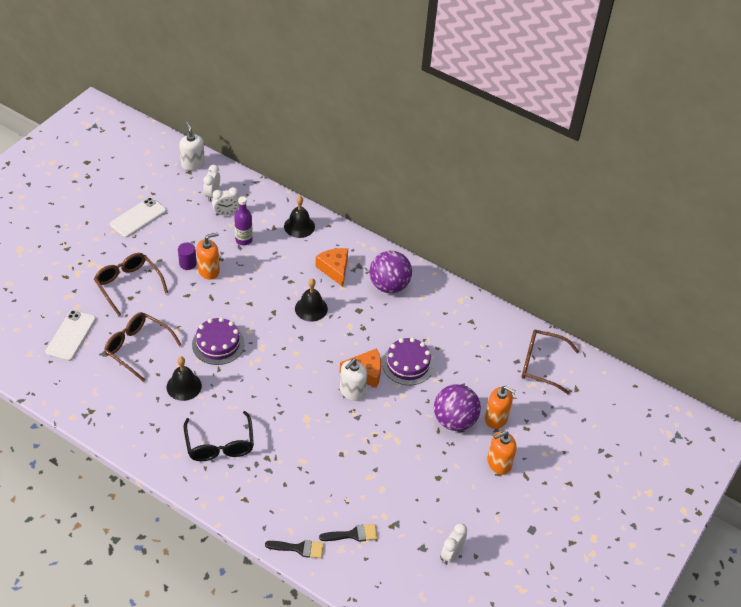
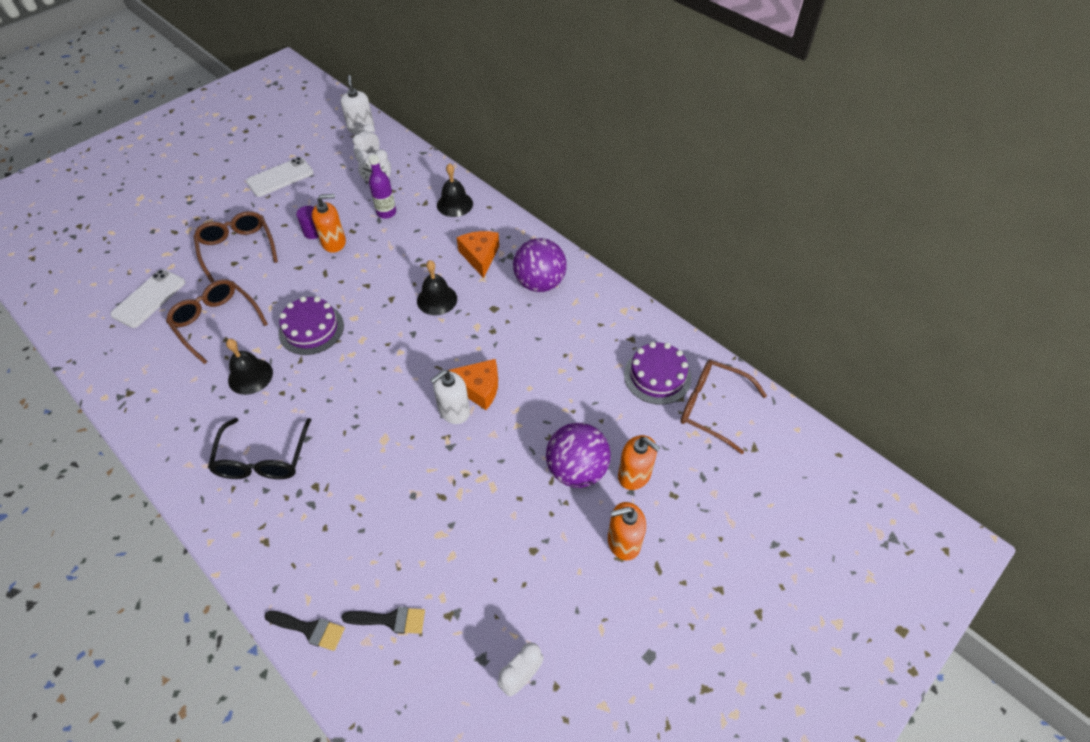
camera: 15 degrees right, 5 degrees up
(408, 364) = (535, 384): purple cake -> purple cake (657, 376)

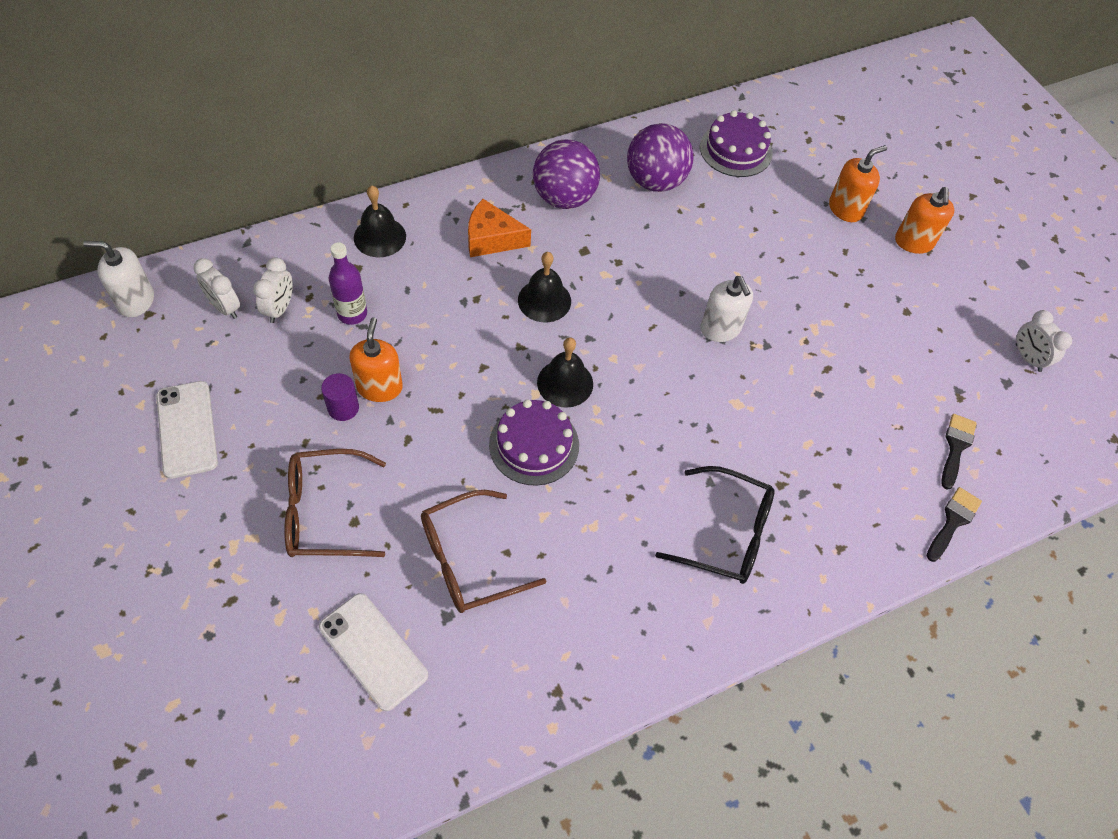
camera: 75 degrees left, 5 degrees up
(250, 376) = (588, 529): black bell -> black bell (565, 383)
(478, 388) = (697, 298): orange cheese -> none
(577, 470) = (827, 249): purple ball -> purple ball (655, 181)
(711, 407) = (787, 126): brown glasses -> none

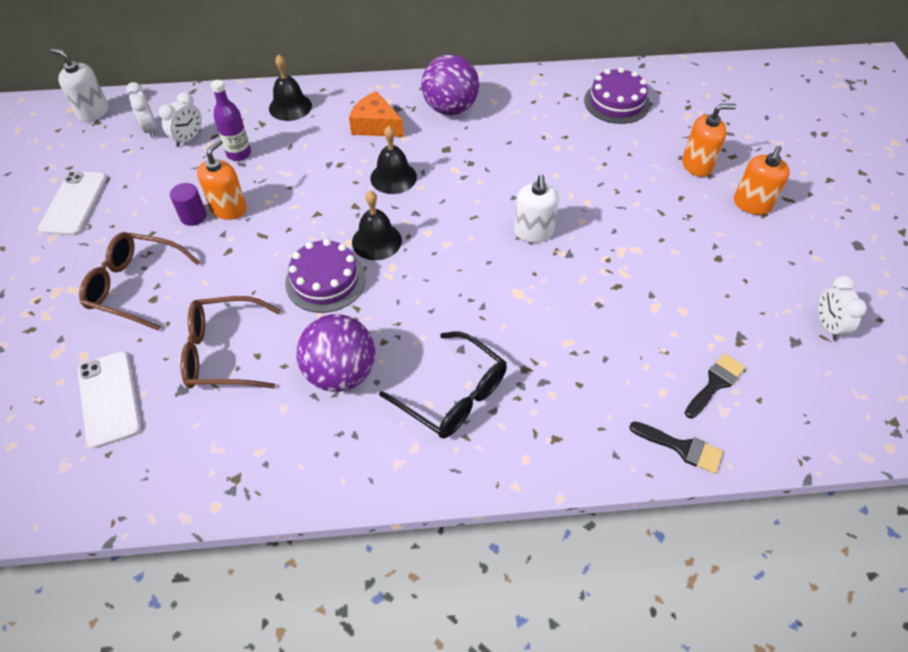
camera: 25 degrees right, 5 degrees down
(655, 181) = (533, 111): purple ball -> purple ball (341, 373)
(953, 521) = (681, 447): black brush -> black brush turned 60 degrees clockwise

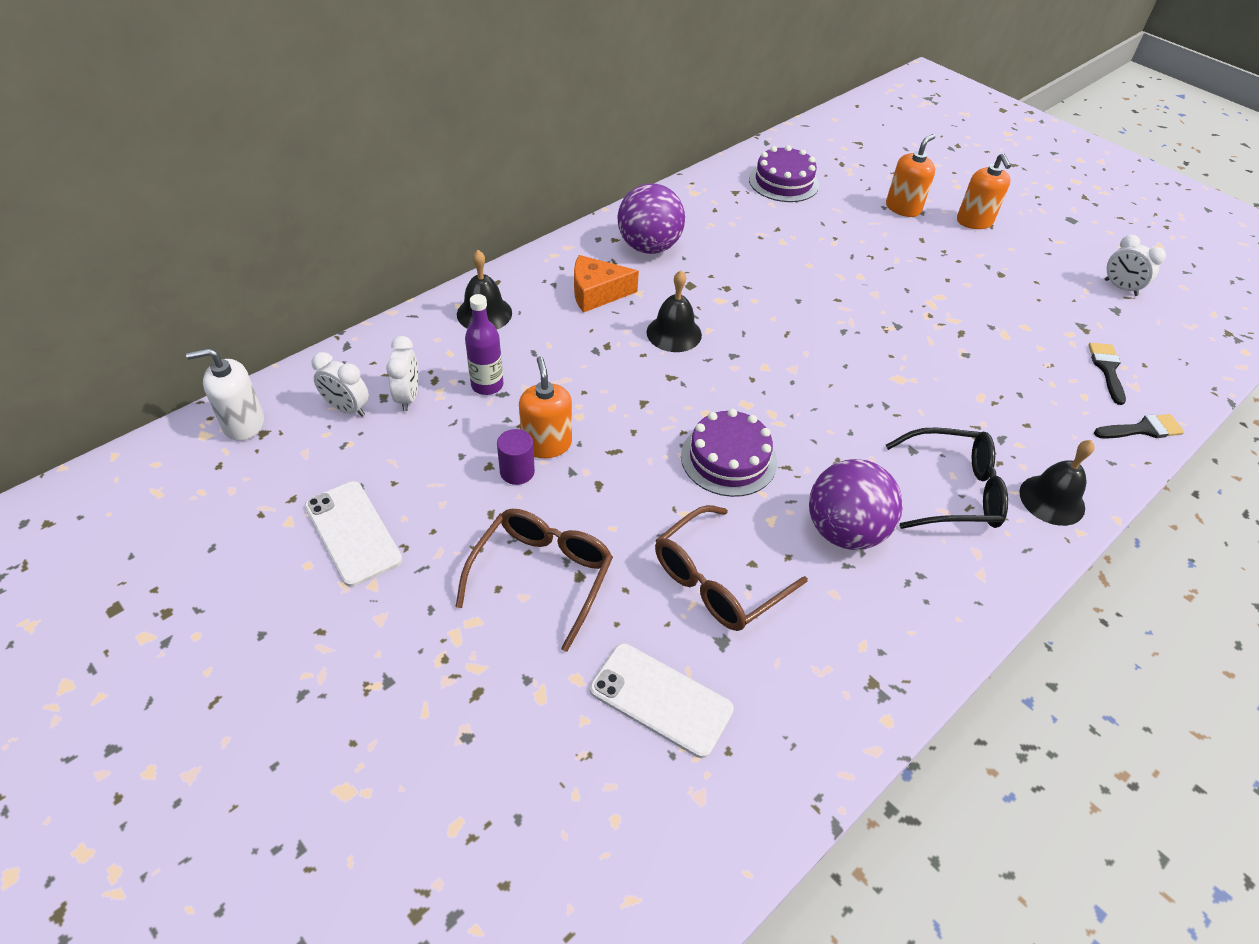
camera: 40 degrees left, 5 degrees down
(135, 286) = (542, 575): brown glasses -> brown glasses turned 135 degrees clockwise
(376, 241) = (730, 398): black bell -> black bell (1052, 500)
(533, 232) = (849, 321): white soap dispenser -> none

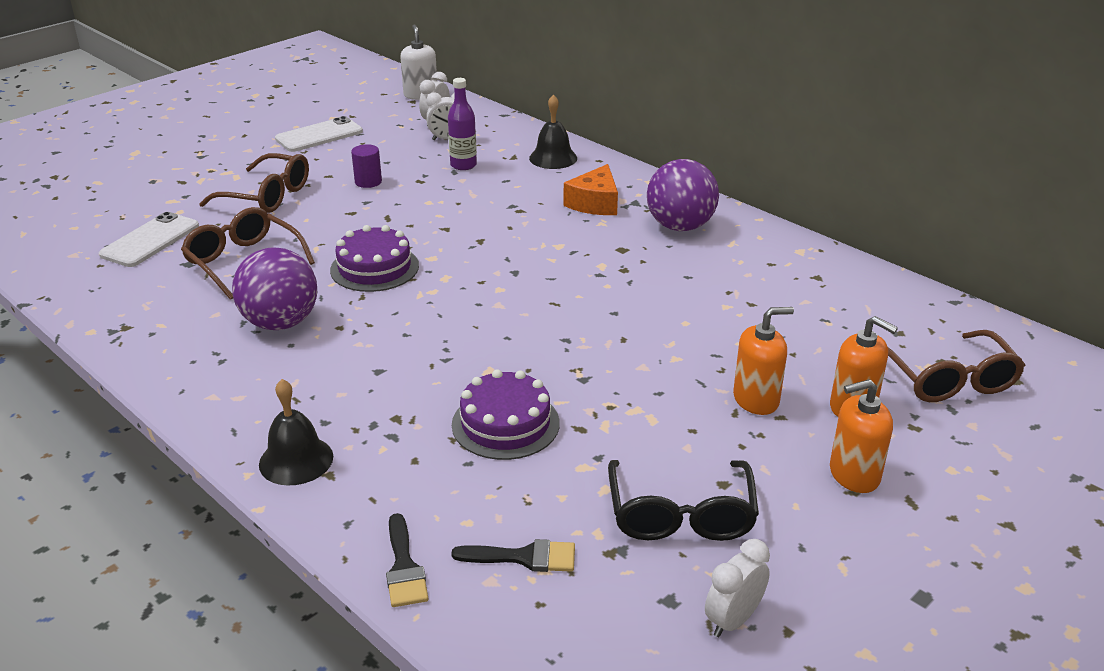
camera: 90 degrees right, 15 degrees down
(546, 444) = (396, 191): orange soap dispenser -> orange soap dispenser (756, 399)
(597, 293) = (595, 203): orange cheese -> orange cheese turned 150 degrees counterclockwise
(674, 333) = (543, 241): black bell -> none
(783, 182) = (861, 311): purple cake -> purple cake (505, 424)
(864, 166) = (949, 380): none -> brown glasses
(953, 491) = (318, 391): black glasses -> black glasses (681, 515)

